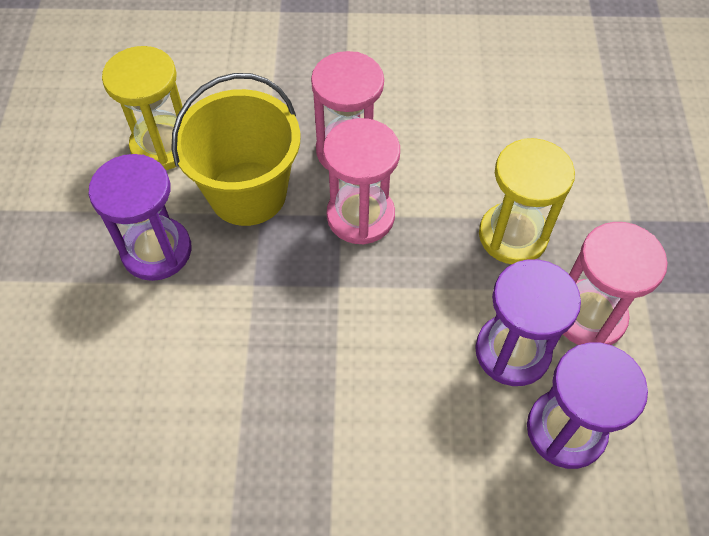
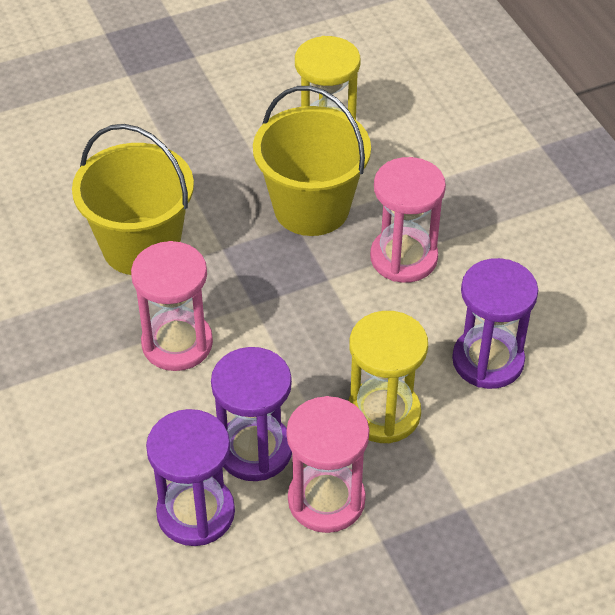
camera: 65 degrees right, 10 degrees down
(156, 251) = (219, 176): purple hourglass -> purple hourglass (488, 360)
(207, 356) = (141, 246): none -> yellow bucket
(360, 216) = (335, 293): pink hourglass -> pink hourglass (177, 343)

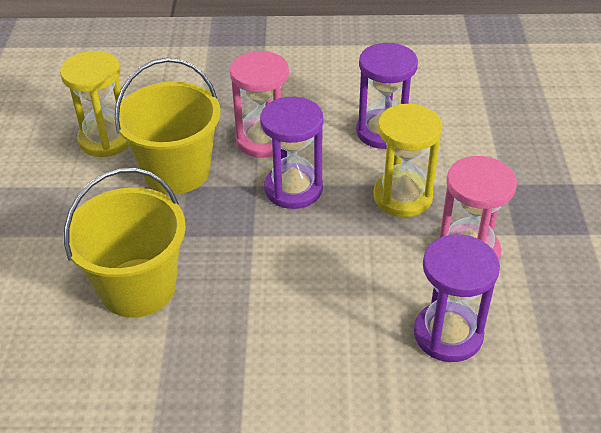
camera: 65 degrees left, 5 degrees down
(177, 343) = (264, 295): pink hourglass -> none
(254, 450) = (402, 279): purple hourglass -> purple hourglass (293, 189)

